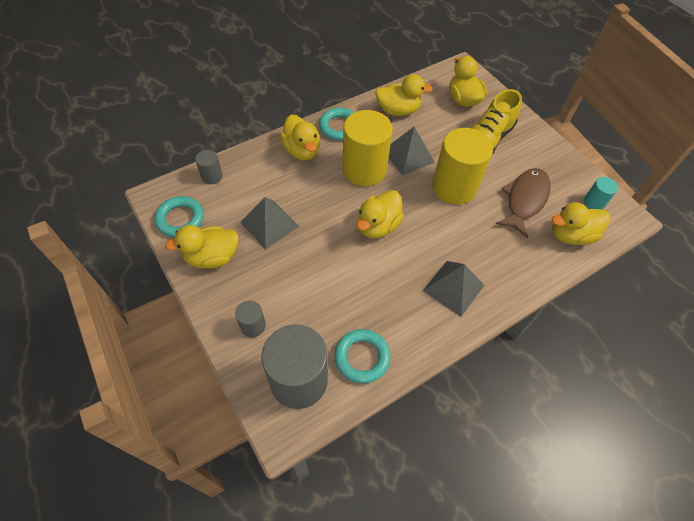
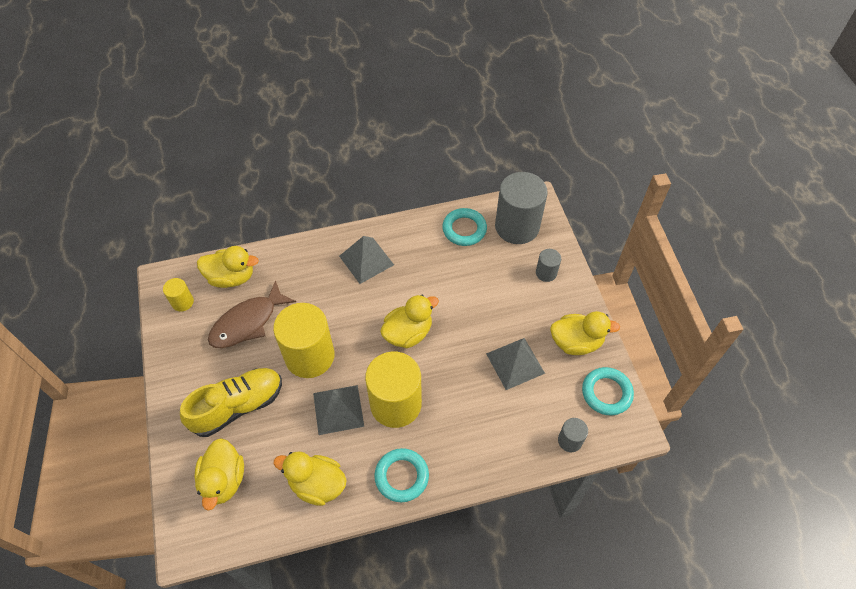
camera: 160 degrees left, 0 degrees up
(302, 151) = (459, 450): yellow duck -> none
(594, 202) = (182, 302): turquoise cylinder -> yellow cylinder

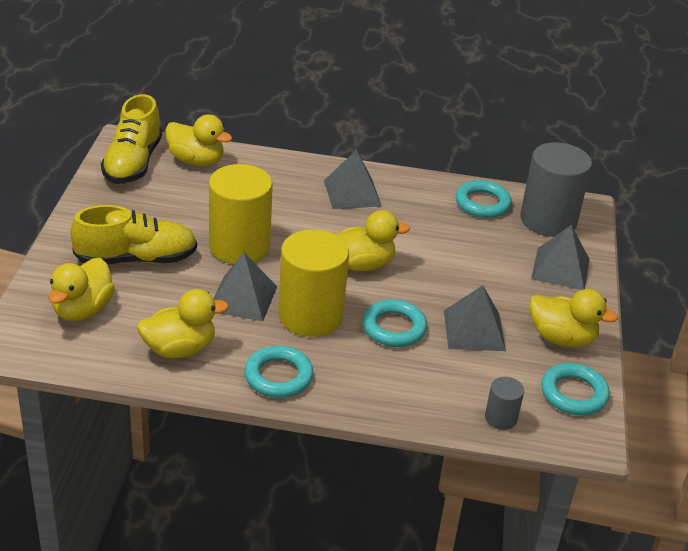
camera: 20 degrees right, 20 degrees down
(182, 302) = (133, 163): yellow cylinder -> yellow shoe
(248, 322) = (190, 199): brown fish -> none
(317, 484) = (179, 349): yellow duck -> yellow duck turned 120 degrees clockwise
(459, 387) = (394, 328): none -> turquoise ring
(546, 273) = (560, 268): grey cylinder -> grey pyramid

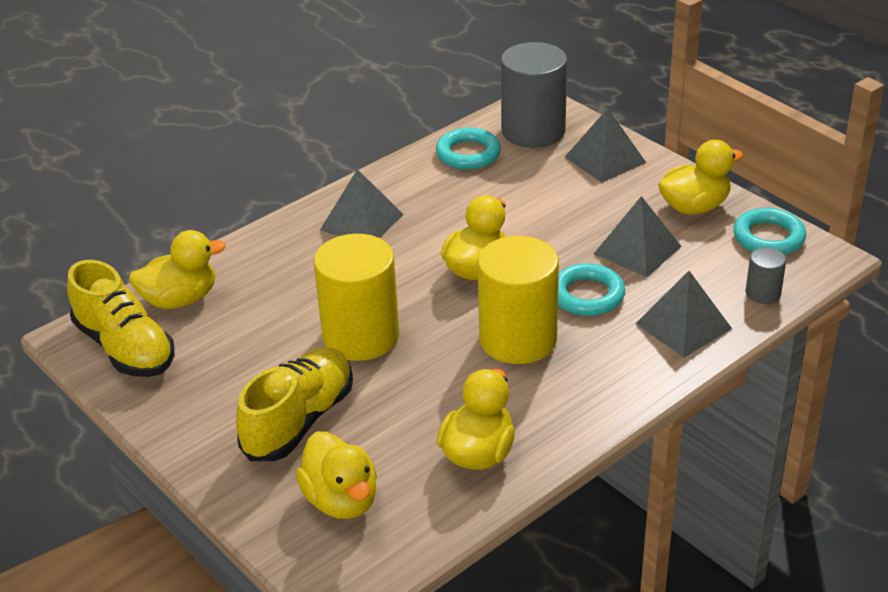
camera: 45 degrees left, 0 degrees up
(242, 298) = (445, 372): grey pyramid -> grey pyramid (683, 326)
(278, 376) = (585, 403): turquoise ring -> none

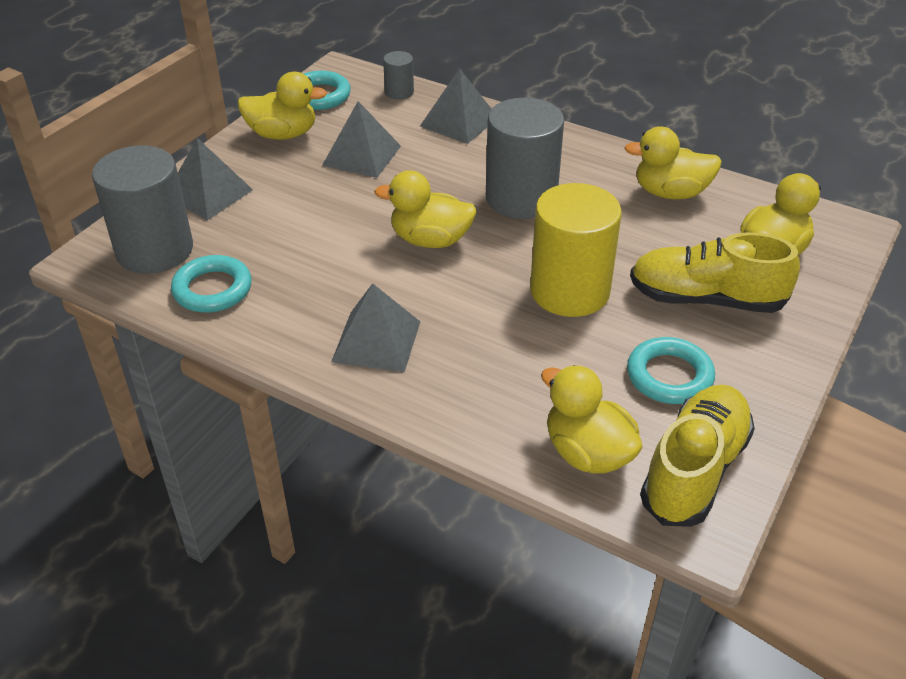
camera: 110 degrees left, 5 degrees up
(518, 339) = (521, 198): yellow cylinder -> grey cylinder
(587, 295) = (441, 172): turquoise ring -> turquoise ring (669, 376)
(694, 207) = (283, 134): yellow duck -> yellow duck turned 135 degrees clockwise

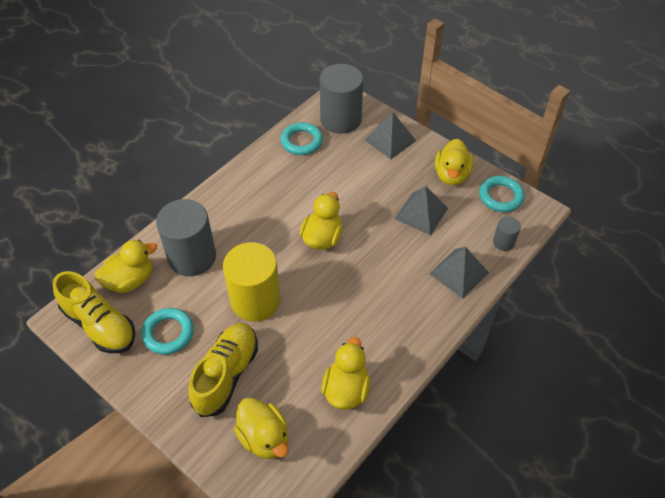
camera: 100 degrees right, 10 degrees up
(376, 341) = (241, 204): grey pyramid -> none
(521, 198) = (357, 293): grey cylinder -> grey cylinder (192, 257)

